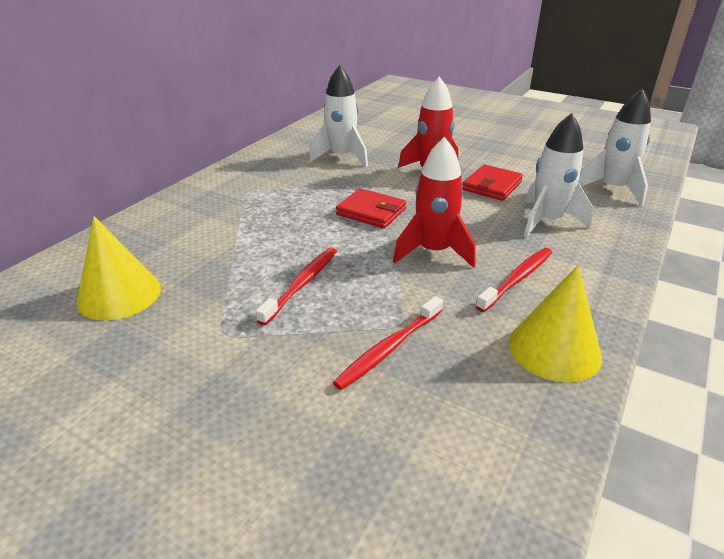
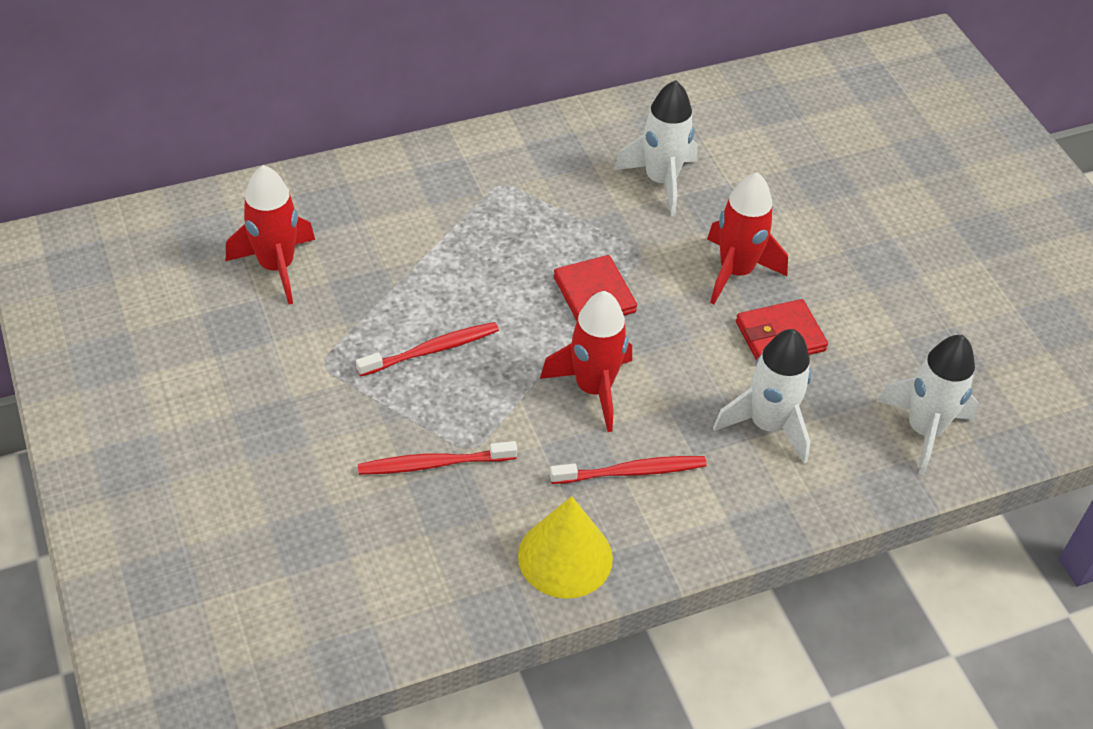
camera: 35 degrees right, 15 degrees up
(119, 294) = (277, 267): yellow cone -> red rocket

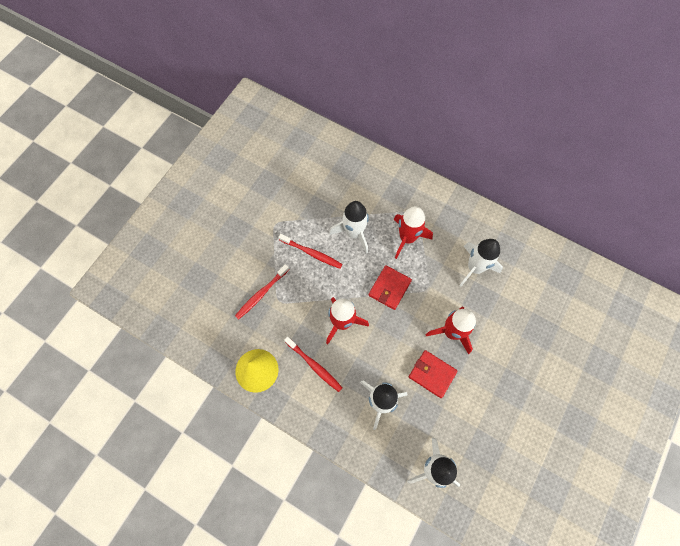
camera: 55 degrees right, 20 degrees up
(277, 267) = (305, 173): red rocket -> red rocket (407, 238)
(433, 464) = (261, 294): red toothbrush -> red toothbrush turned 90 degrees counterclockwise
(455, 276) = (354, 233): none -> white rocket

